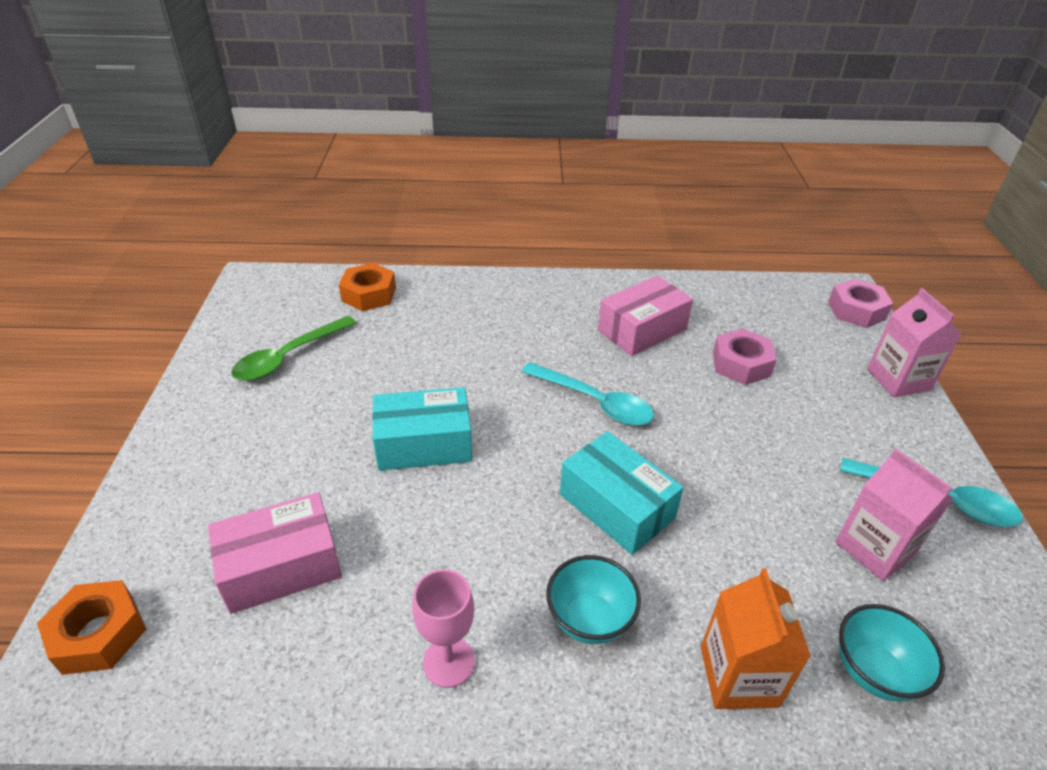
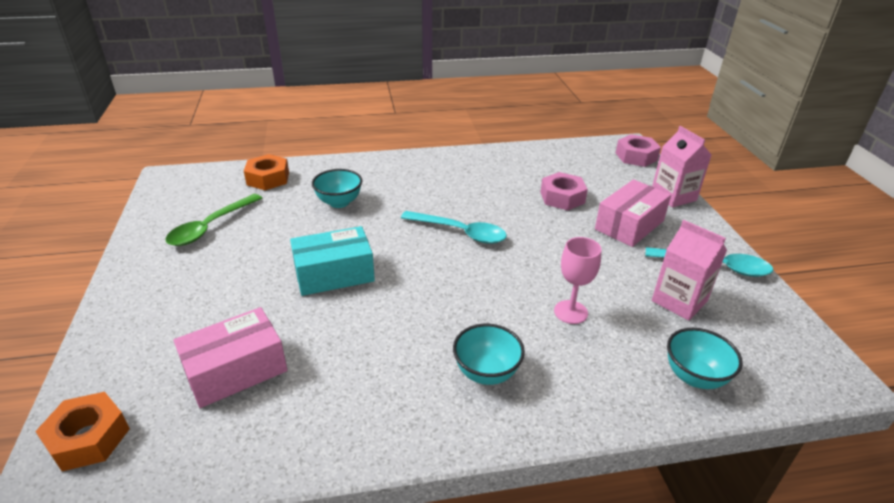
camera: 10 degrees left, 5 degrees down
(449, 339) = (339, 202): none -> turquoise bowl
(449, 662) = (385, 415): pink goblet -> pink goblet (570, 312)
(616, 506) = (491, 297): turquoise box -> none
(642, 330) = (485, 182): pink box -> pink box (629, 225)
(738, 676) = (602, 393): orange carton -> none

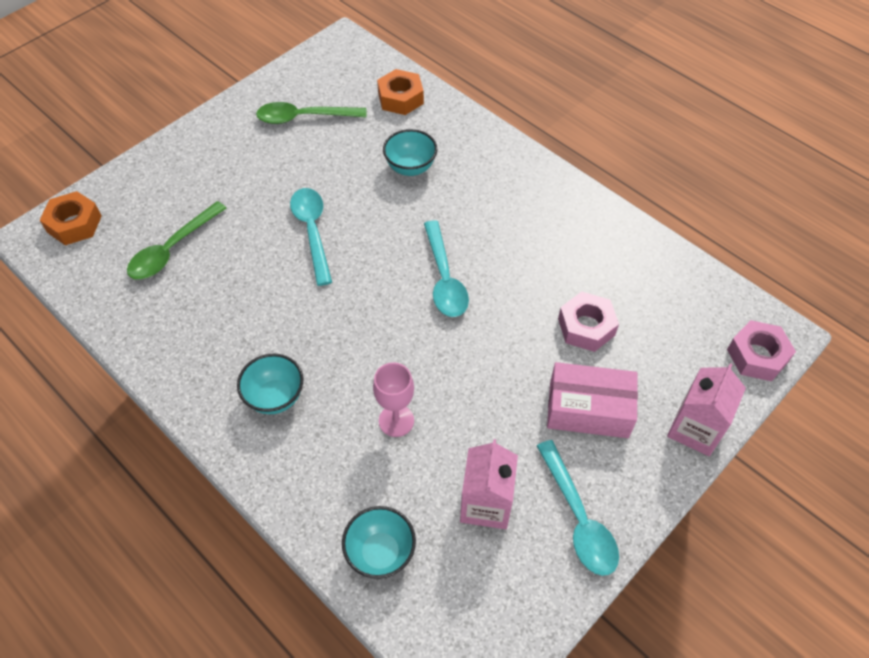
camera: 55 degrees right, 20 degrees up
(236, 370) = (172, 249): pink box -> green spoon
(334, 274) = (312, 231): turquoise box -> turquoise spoon

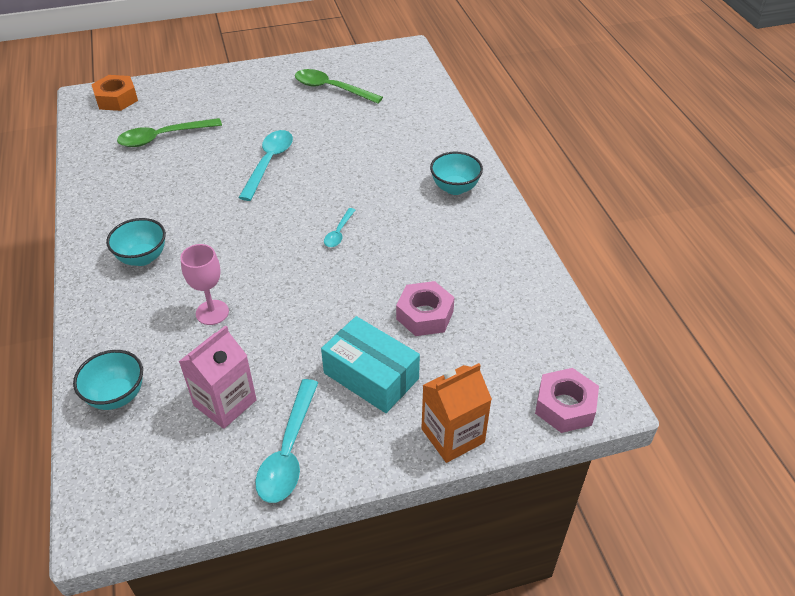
camera: 30 degrees right, 10 degrees down
(400, 98) = (417, 100): orange nut -> none
(410, 167) = (382, 148): turquoise bowl -> turquoise bowl (455, 188)
(444, 279) = (339, 233): turquoise spoon -> turquoise spoon, size x0.54
(588, 409) = (371, 376): pink box -> turquoise box
(695, 429) = (452, 435): pink carton -> orange carton

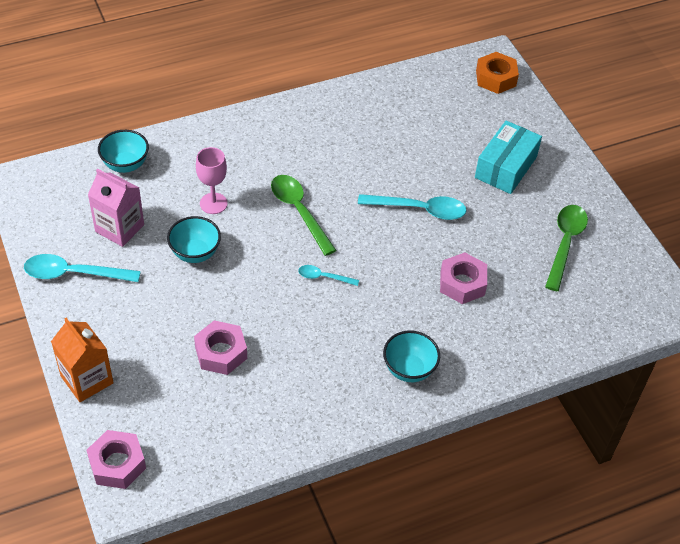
camera: 80 degrees right, 5 degrees up
(142, 258) = (273, 147): turquoise bowl -> turquoise bowl (195, 253)
(163, 137) = (442, 124): green spoon -> green spoon (299, 211)
(363, 147) = (462, 283): none -> pink nut
(371, 376) = (148, 318): turquoise box -> turquoise box (505, 167)

